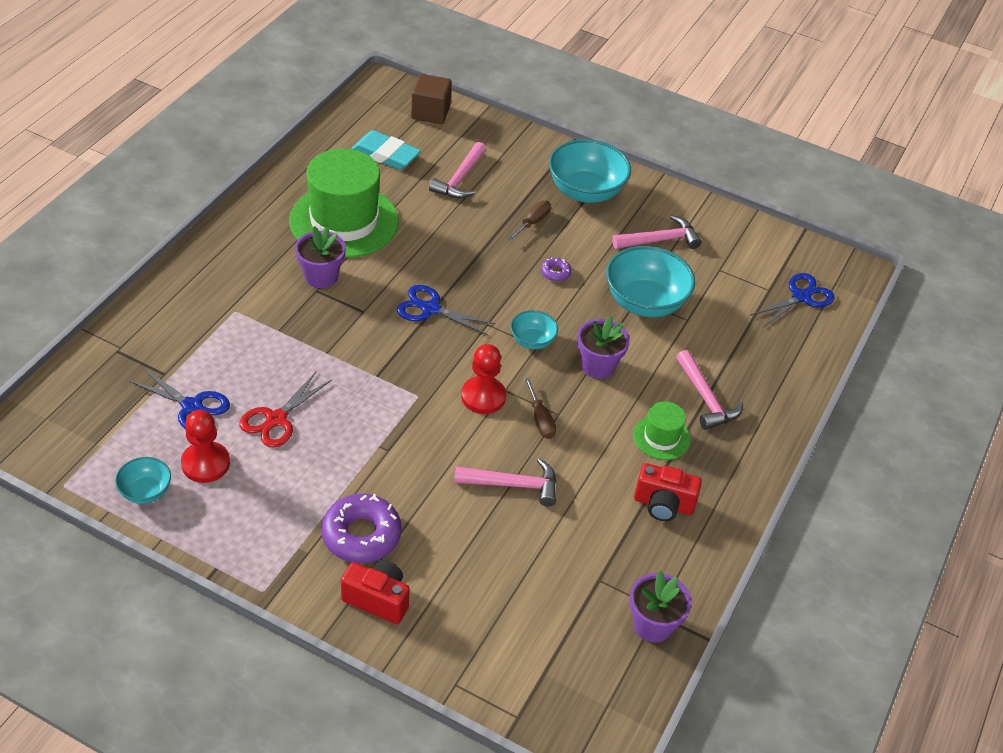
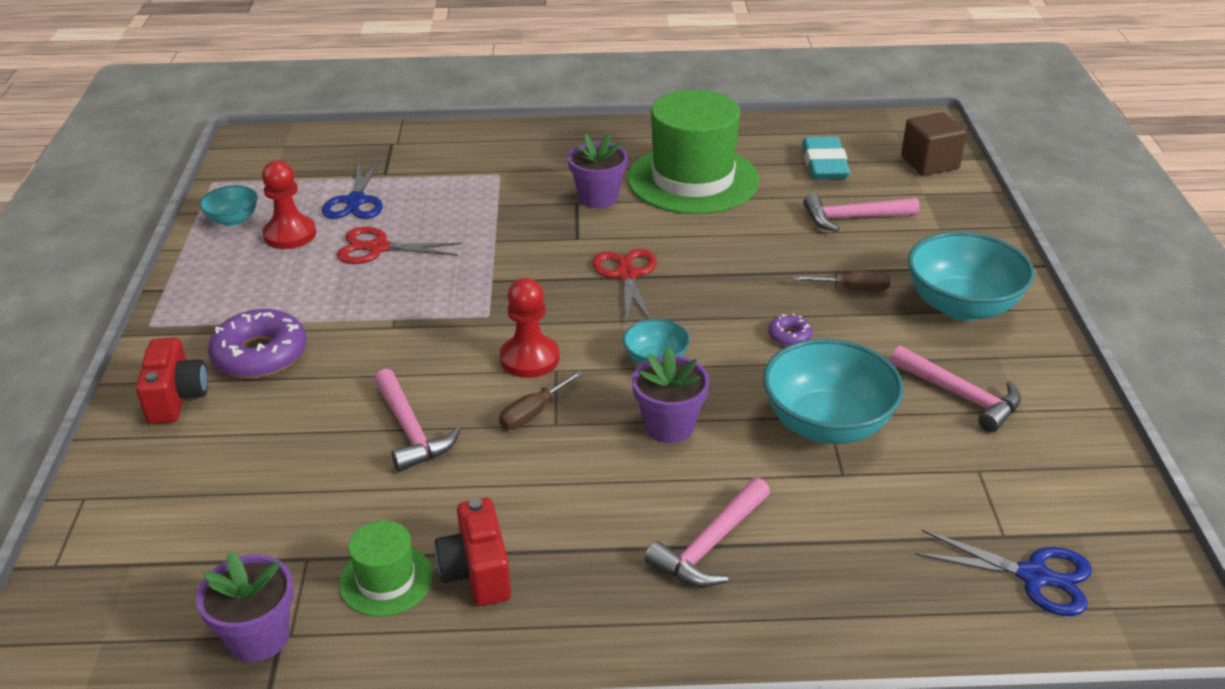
camera: 65 degrees right, 10 degrees down
(430, 309) = (626, 275): blue scissors -> red scissors
(661, 437) = (597, 527): green hat -> green hat (386, 580)

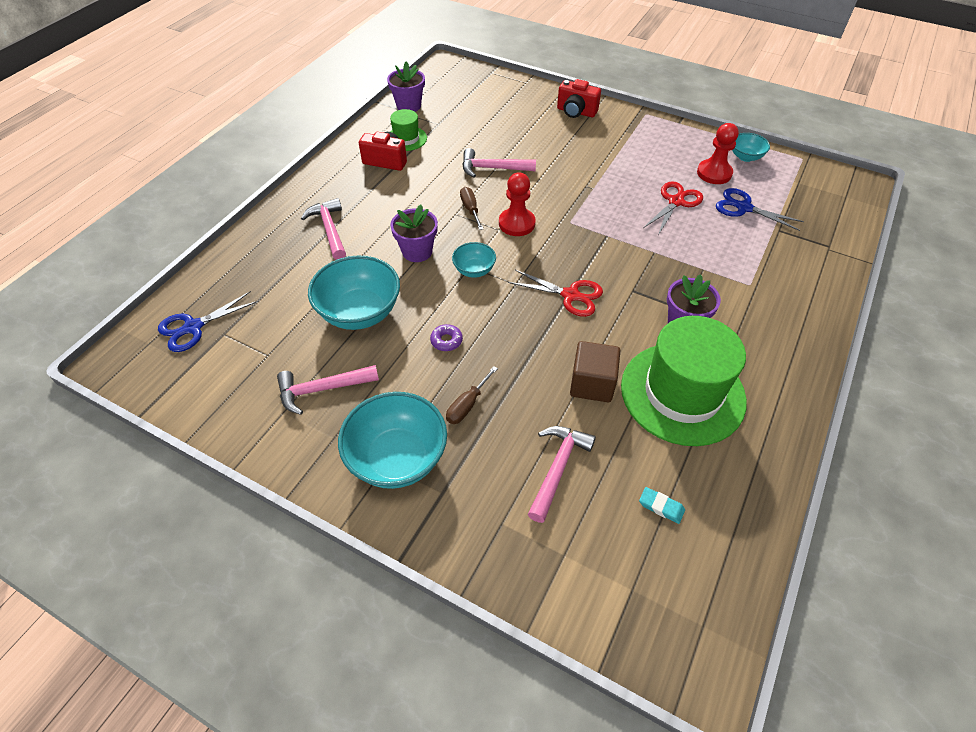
camera: 120 degrees right, 15 degrees up
(260, 355) = (593, 140): purple donut -> none
(824, 164) = (661, 506): turquoise eraser -> turquoise eraser, size x0.49
(929, 163) = (615, 606): brown cube -> brown cube (592, 384)

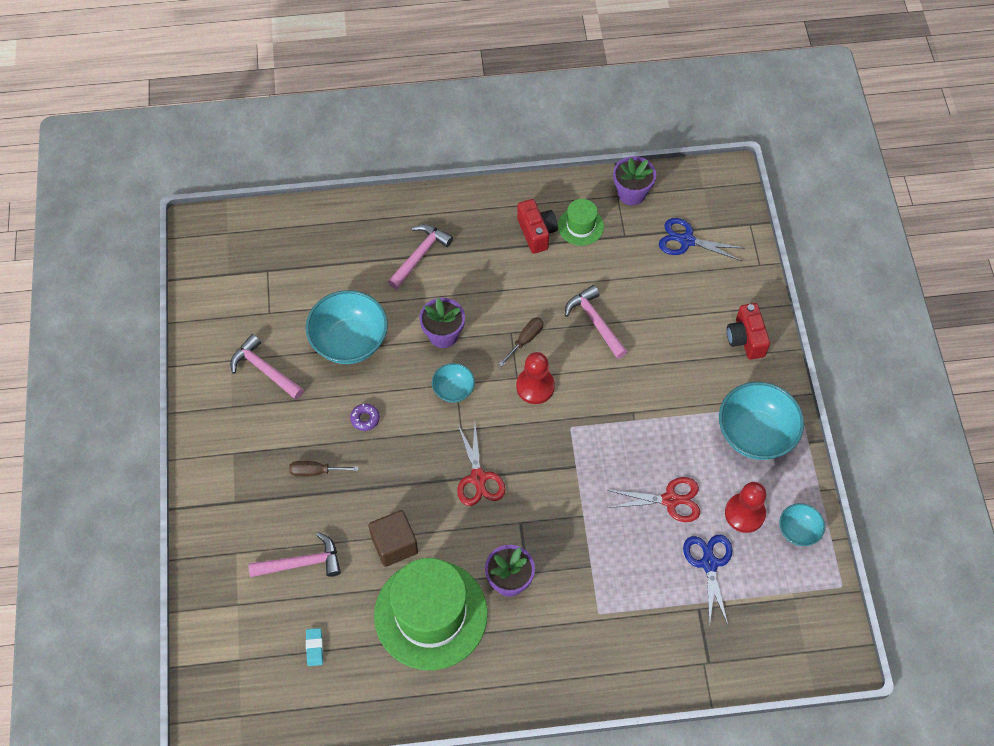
camera: 55 degrees right, 10 degrees up
(193, 327) = (259, 247): blue scissors -> blue scissors (686, 240)
(397, 458) = (242, 456): turquoise bowl -> turquoise bowl (755, 434)

